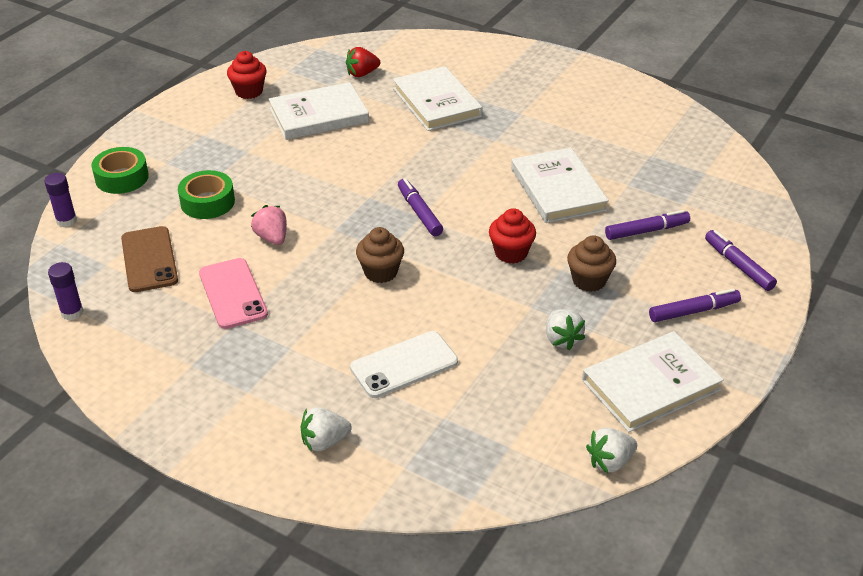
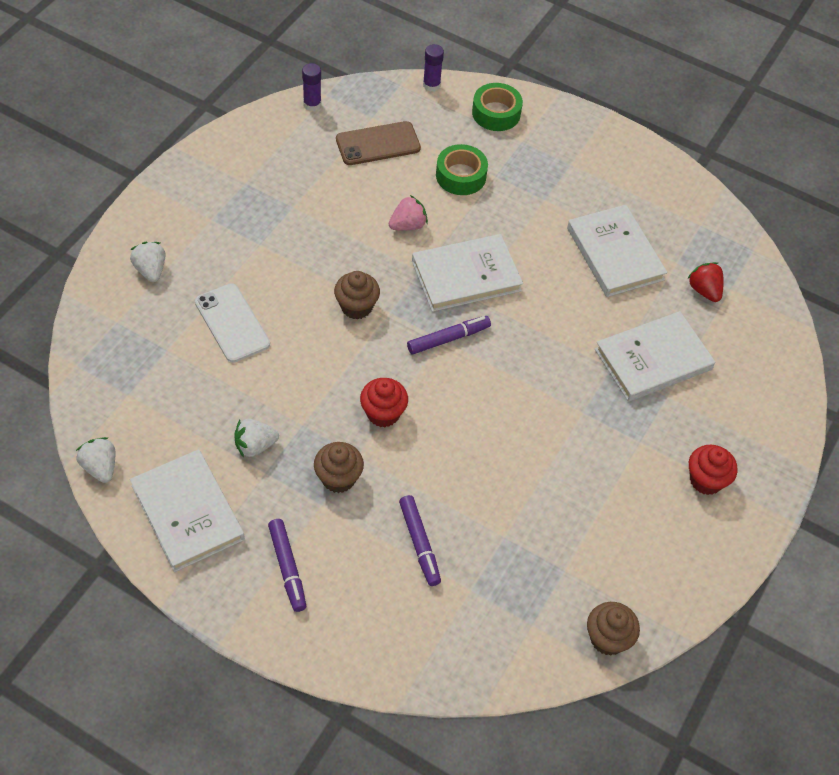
camera: 85 degrees right, 15 degrees up
(233, 293) = (331, 202): pink phone -> none
(249, 91) = (653, 194): red cupcake -> red cupcake (706, 480)
(558, 189) = (492, 465): white book -> white book (466, 276)
(705, 137) = (607, 638): none -> brown cupcake
(738, 265) = (359, 627): purple marker -> none

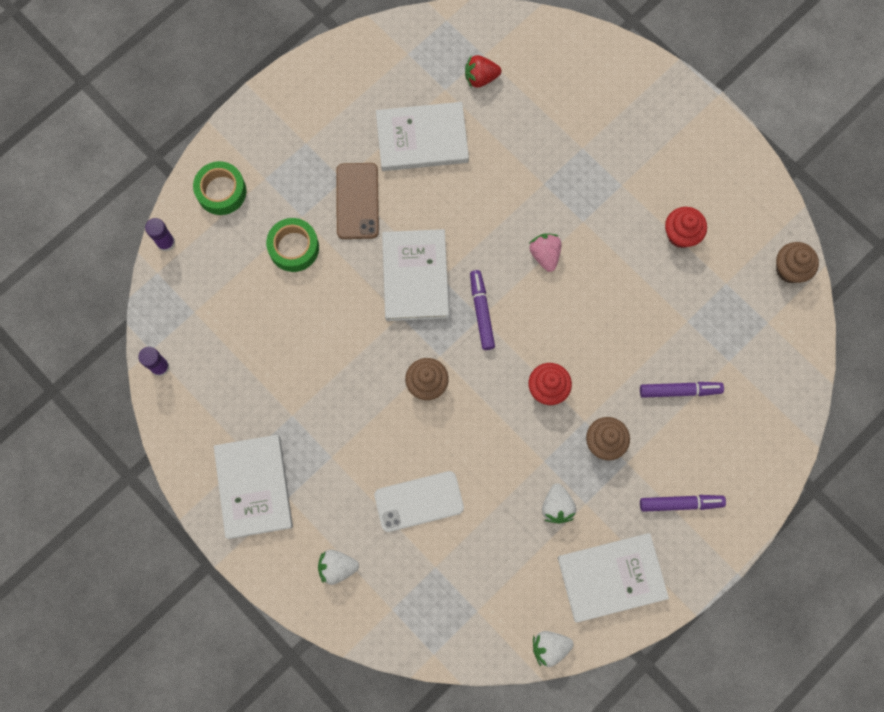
camera: 70 degrees left, 20 degrees up
(378, 144) = (232, 315): brown phone -> brown phone (357, 201)
(408, 225) = (342, 313): pink strawberry -> pink strawberry (545, 255)
(653, 359) = (543, 146): white book -> white book (254, 487)
(706, 480) = (668, 146): red cupcake -> red cupcake (681, 234)

